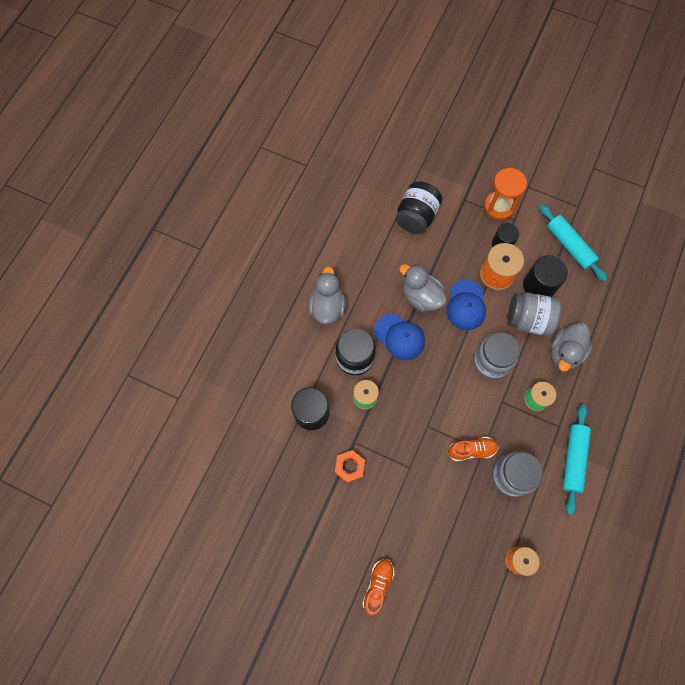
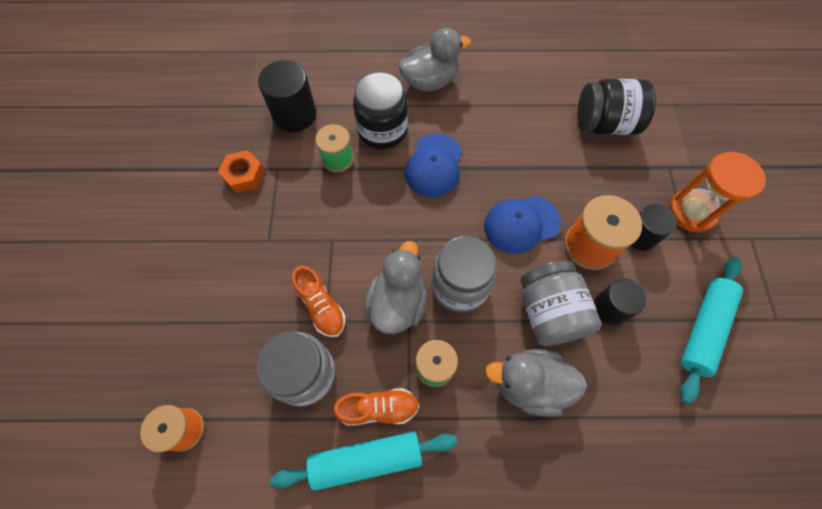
camera: 65 degrees right, 5 degrees down
(378, 585) = (106, 260): orange shoe -> orange shoe (378, 408)
(421, 296) = (501, 169): grey duck -> grey duck (397, 302)
(539, 286) = (610, 308): black cylinder -> black cylinder, size x0.66

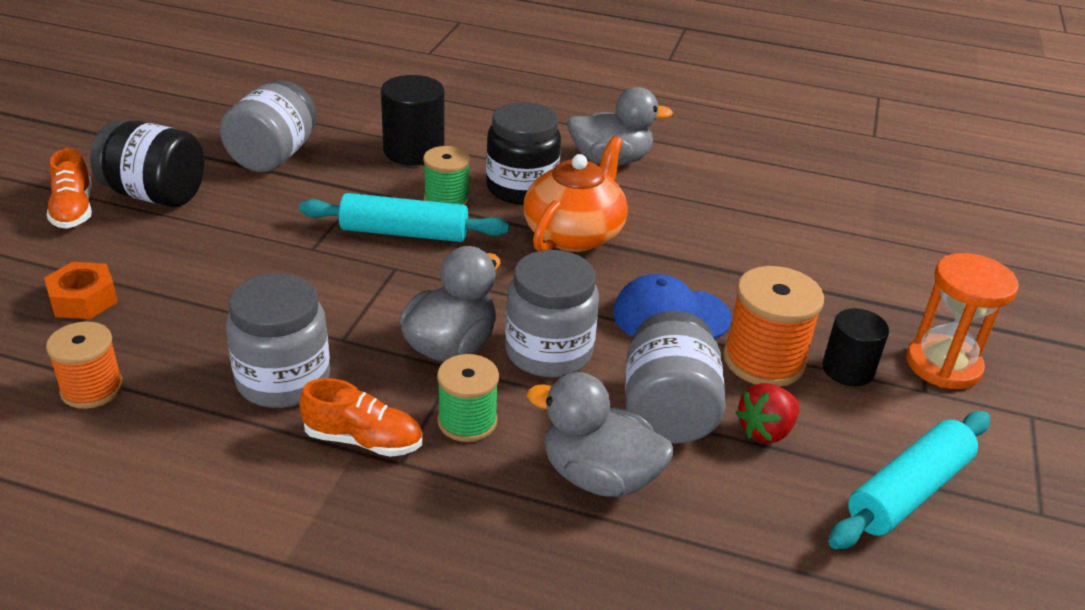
camera: 15 degrees right, 30 degrees down
(199, 153) = (273, 156): none -> grey jar
(244, 175) = (317, 187): orange nut -> orange nut (83, 299)
(321, 306) = (344, 324): orange shoe -> orange shoe (73, 210)
(366, 459) = (316, 486): turquoise rolling pin -> turquoise rolling pin (404, 233)
(434, 165) = (574, 234): blue cap -> orange teapot
(604, 124) = (844, 250): black jar -> black jar (155, 195)
(610, 308) = (765, 431): black cylinder -> red strawberry

